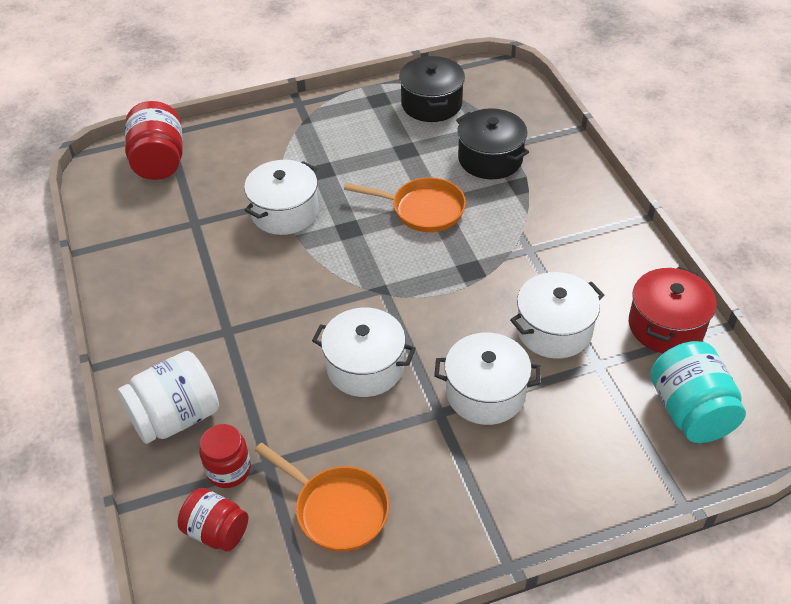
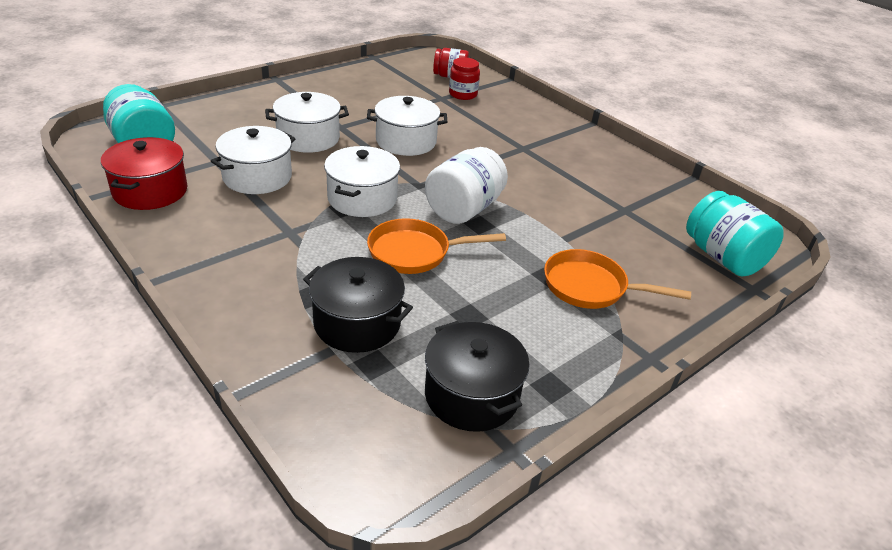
camera: 155 degrees right, 10 degrees down
(159, 161) = (723, 257): red jar -> turquoise jar
(175, 417) = (515, 109): white jar -> white jar (464, 209)
(284, 212) = (552, 230): white pot -> white pot (362, 198)
(337, 509) = (387, 87): orange pan -> orange pan (590, 287)

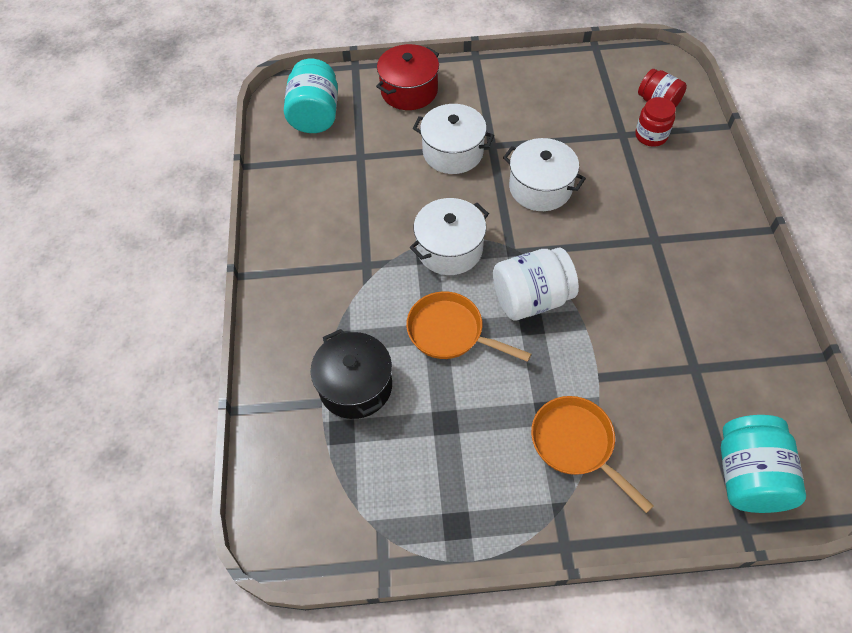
camera: 40 degrees right, 20 degrees up
(150, 191) = (291, 175): red pot -> red pot (409, 91)
(257, 177) = (380, 188): white pot -> none
(471, 395) = (390, 499): black pot -> none

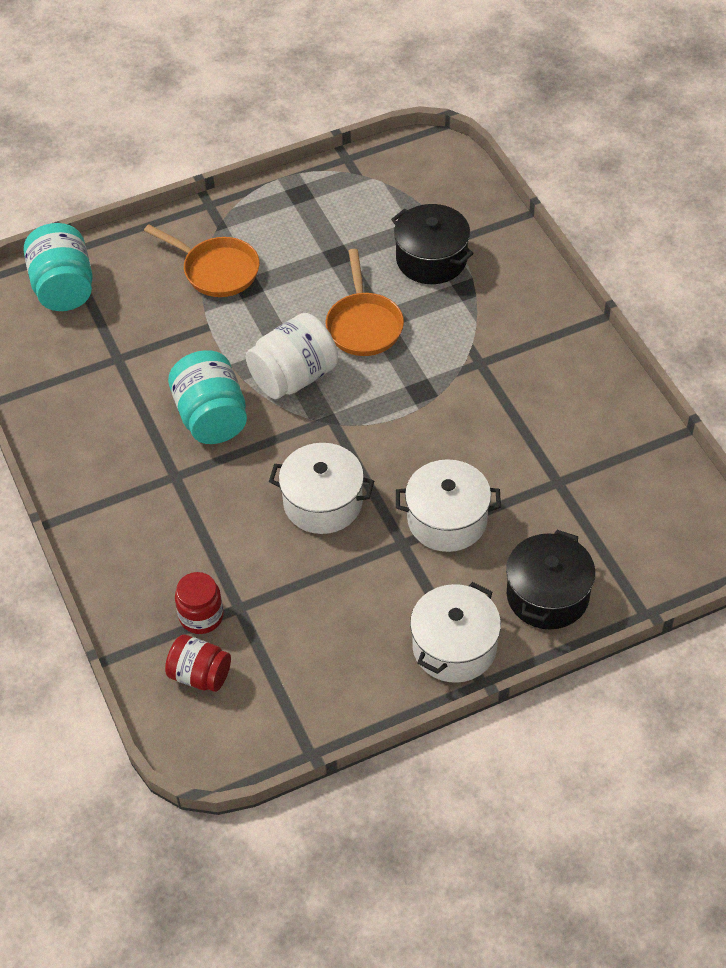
camera: 160 degrees right, 5 degrees down
(315, 115) = (649, 522): turquoise jar -> turquoise jar (211, 417)
(409, 91) = (547, 595): red pot -> black pot
(449, 249) = (399, 403): white pot -> white pot (454, 647)
(450, 332) = (364, 325): orange pan -> orange pan turned 75 degrees clockwise

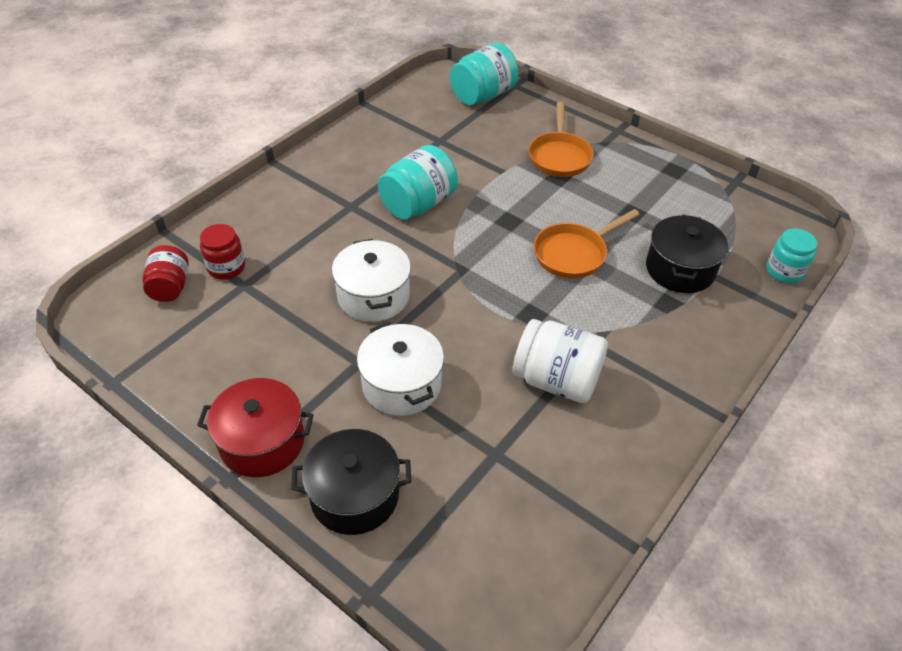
camera: 60 degrees right, 5 degrees down
(294, 377) = (489, 233): white jar -> white jar (556, 380)
(454, 647) = (262, 442): white pot -> red pot
(478, 191) = (784, 271): none -> turquoise jar

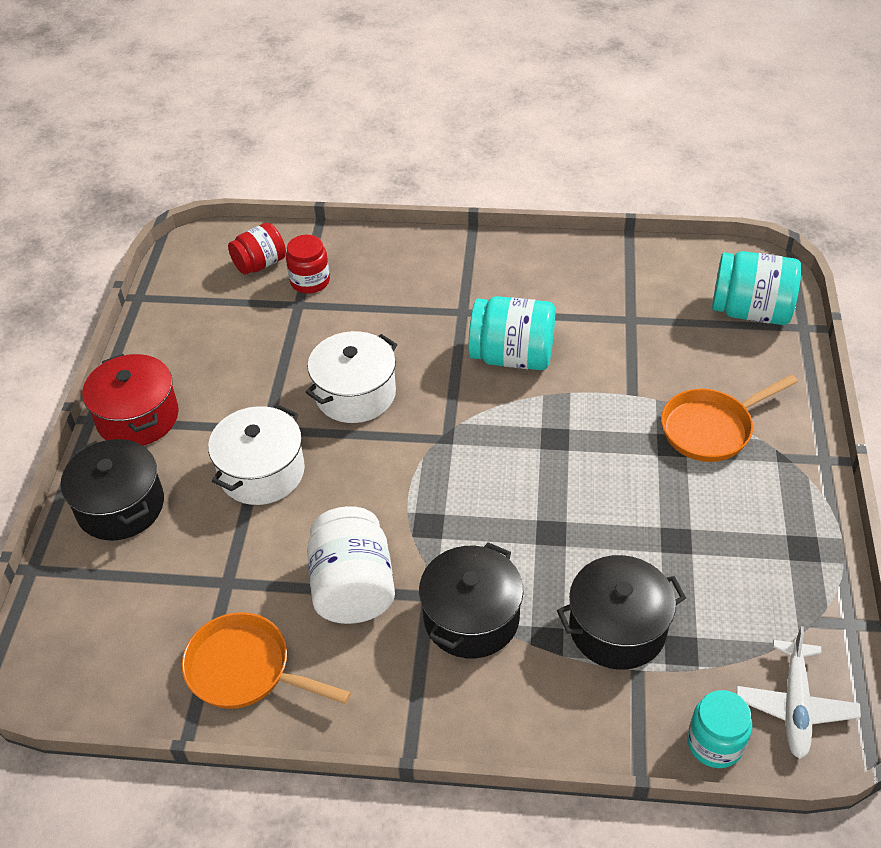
camera: 60 degrees right, 0 degrees up
(573, 254) = (553, 517): orange pan -> orange pan (245, 669)
(626, 331) = (471, 618): none -> black pot
(777, 229) = (795, 706): none -> white plane

